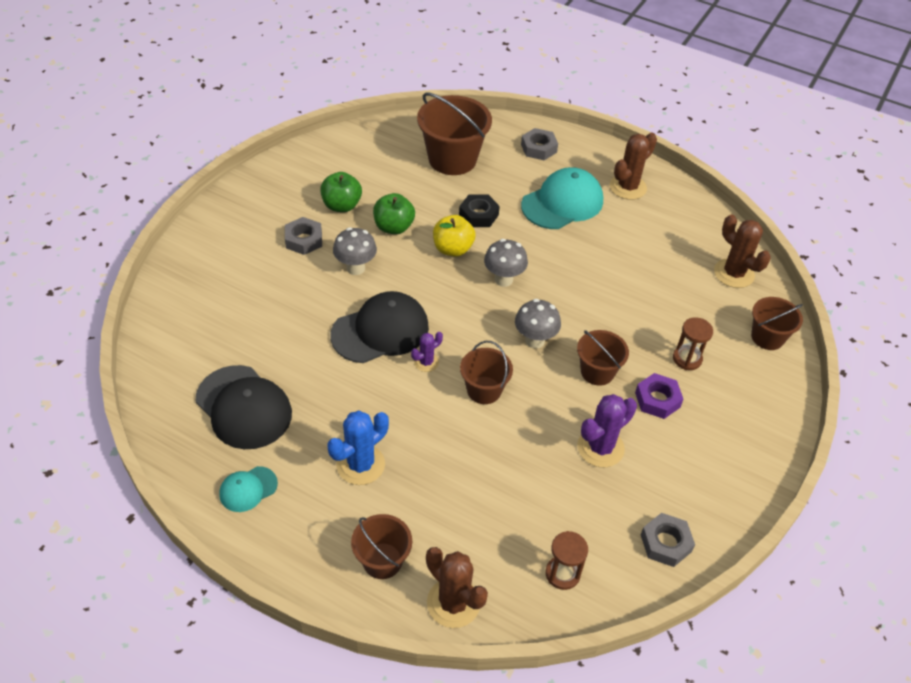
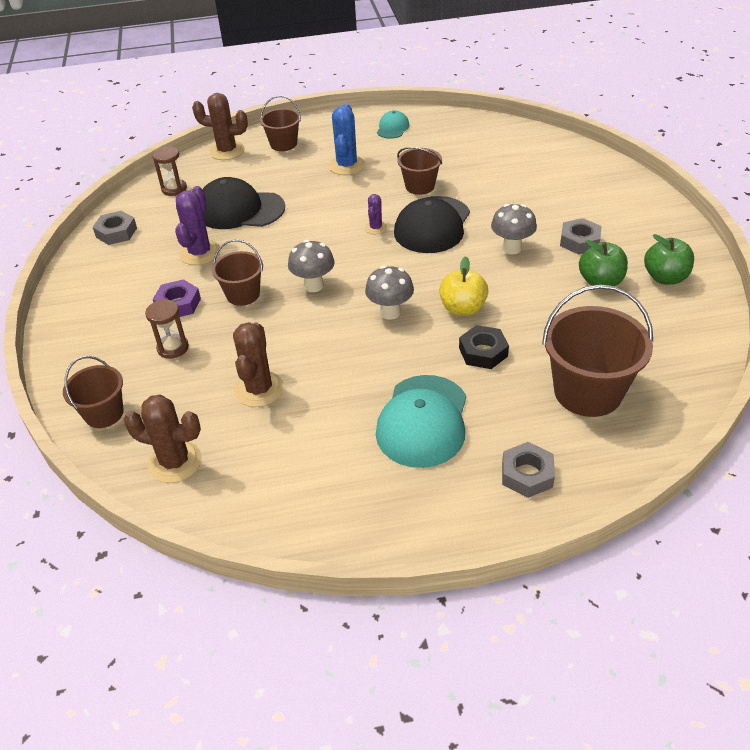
camera: 145 degrees right, 5 degrees down
(244, 407) = (451, 149): black cap -> black cap (239, 210)
(393, 227) = (534, 293): green apple -> green apple (665, 277)
(484, 390) = (316, 236): brown bucket -> brown bucket (420, 186)
(628, 187) = (375, 494): brown cactus -> brown cactus (259, 389)

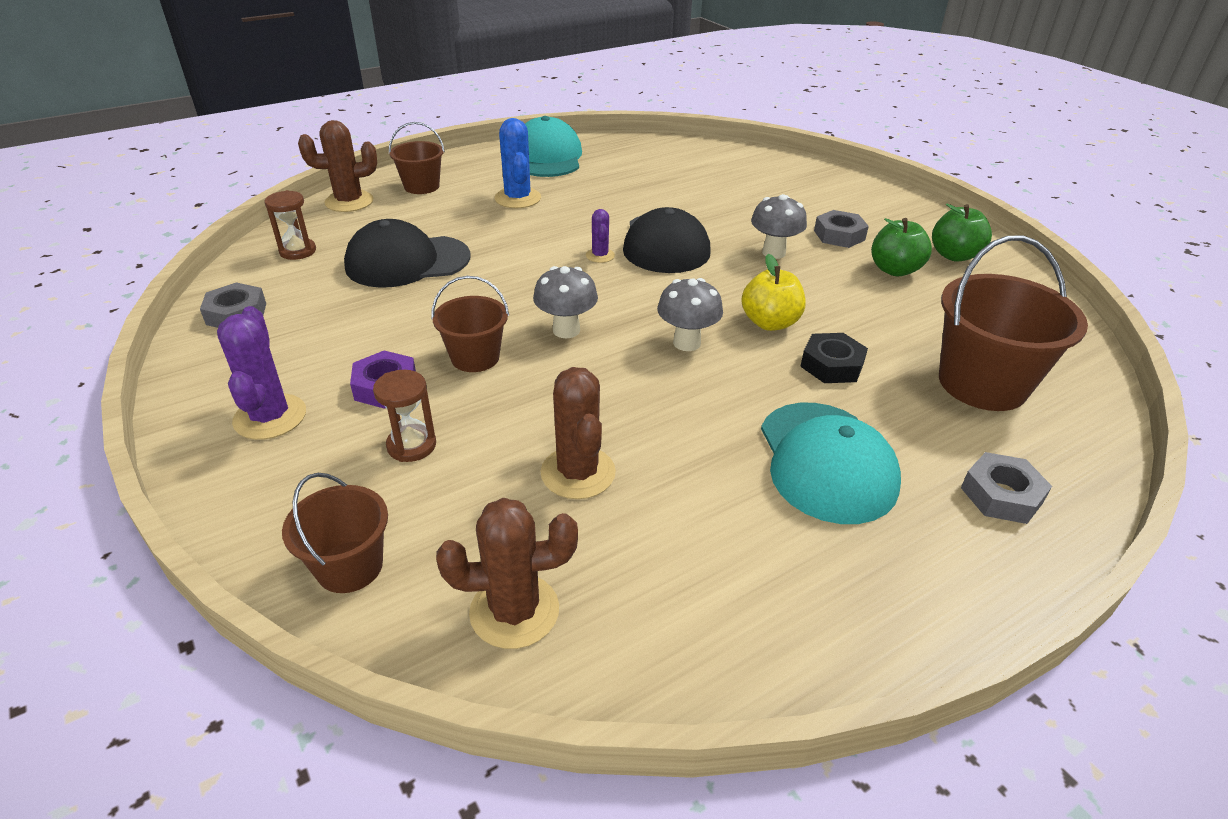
camera: 25 degrees left, 5 degrees down
(200, 253) = (380, 318): purple cactus -> purple cactus (270, 417)
(392, 128) = (547, 157): turquoise cap -> turquoise cap, size x1.94
(420, 186) = (621, 207): brown bucket -> none

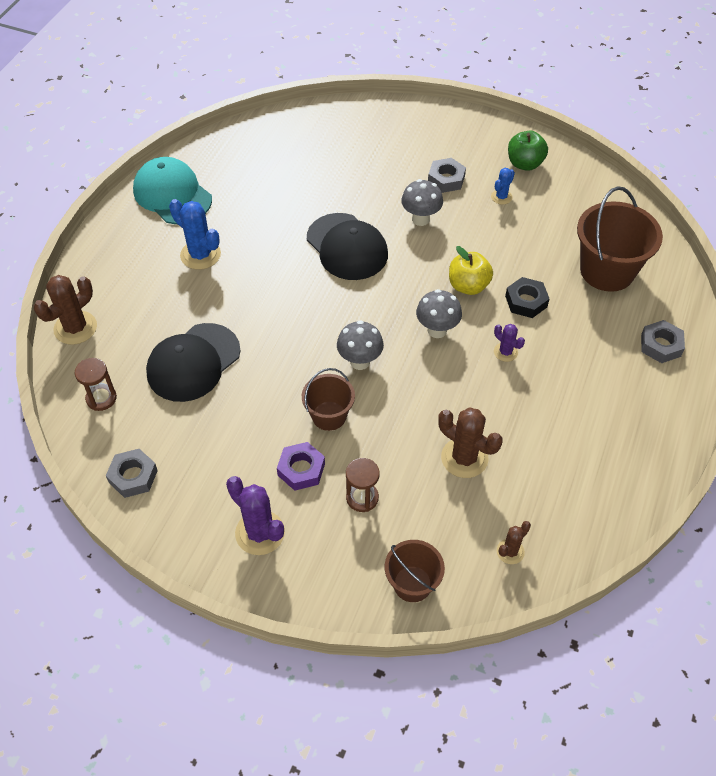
camera: 35 degrees left, 15 degrees up
(421, 186) = (112, 280): brown bucket -> none
(514, 611) = (510, 551): brown cactus -> brown cactus, size x0.56
(600, 255) = (316, 283): purple cactus -> purple cactus (505, 352)
(826, 462) = (573, 373): turquoise cap -> none
(894, 270) = (501, 197): green apple -> blue cactus

